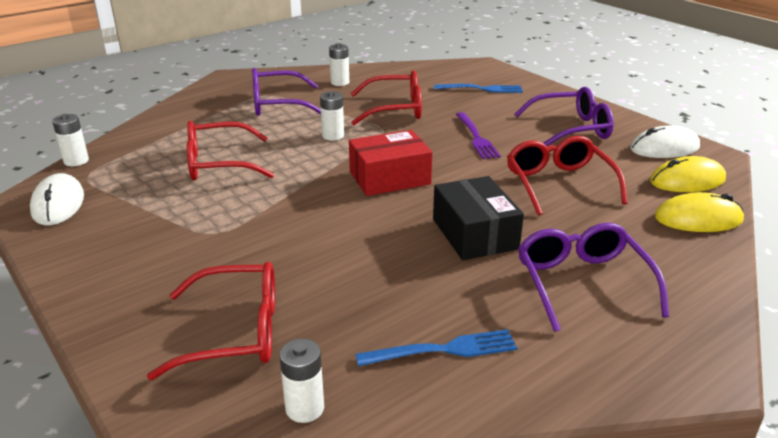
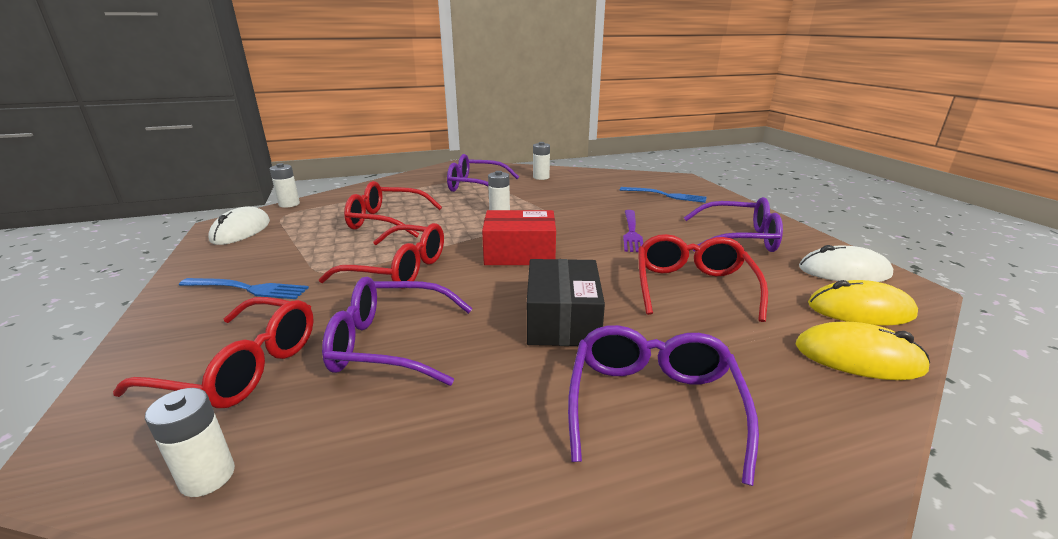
camera: 20 degrees right, 5 degrees down
(347, 284) = (389, 344): none -> purple glasses
(395, 109) = (572, 201): red glasses -> red glasses (399, 269)
(443, 350) = (419, 447): blue fork -> blue fork (248, 289)

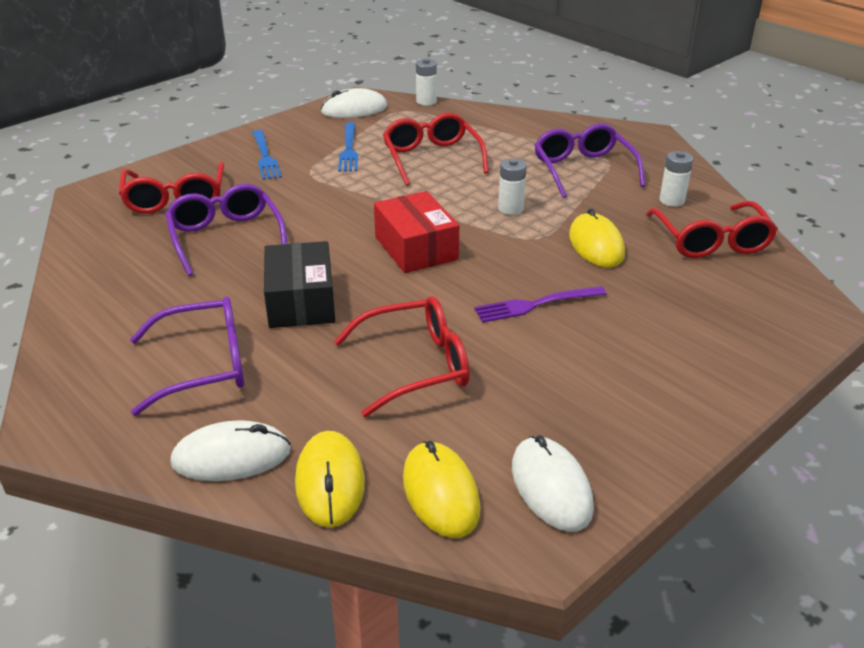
camera: 65 degrees right, 10 degrees up
(207, 477) = (88, 232): white battery -> none
(399, 269) = (337, 201): red glasses -> red glasses (711, 241)
(562, 320) = (301, 301): black box -> black box turned 75 degrees counterclockwise
(572, 203) = (596, 245): none -> yellow mouse
(665, 195) = (712, 311): blue fork -> blue fork (349, 149)
(739, 238) = (592, 391): purple glasses -> none
(828, 412) = (231, 456): none -> white mouse

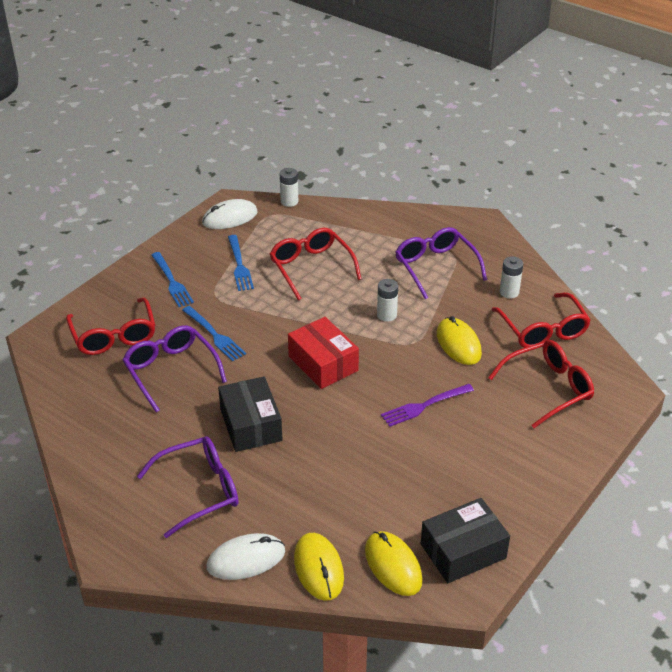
camera: 10 degrees left, 5 degrees up
(293, 208) = (214, 335): none -> blue fork
(416, 365) = (351, 470): red glasses -> red glasses (548, 388)
(551, 487) = (463, 551): white mouse -> black box

